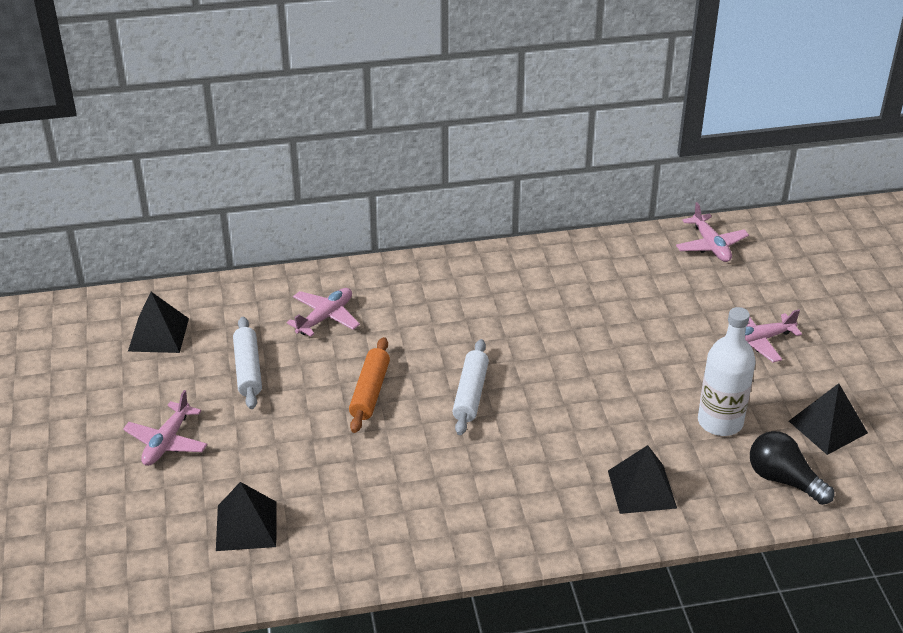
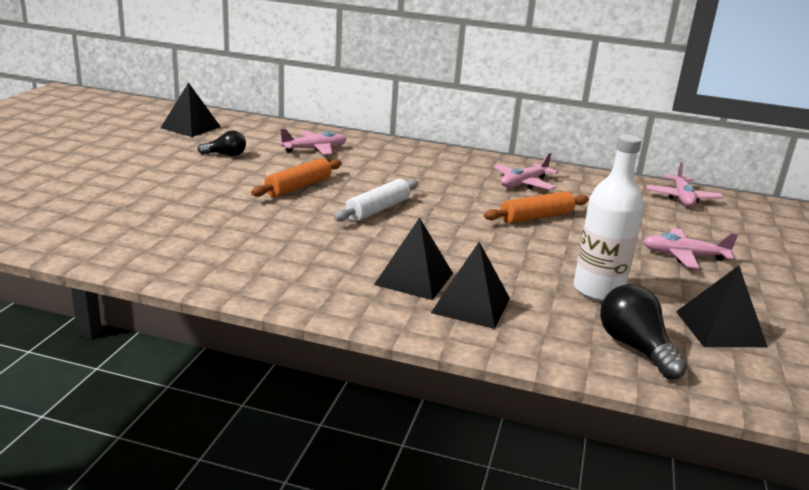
camera: 25 degrees right, 15 degrees down
(167, 442) = (119, 166): pink plane -> pink plane (524, 183)
(246, 526) = (105, 217): black pyramid -> black pyramid (414, 279)
(248, 370) = (225, 155): white rolling pin -> black light bulb
(610, 338) = (536, 217): none -> orange rolling pin

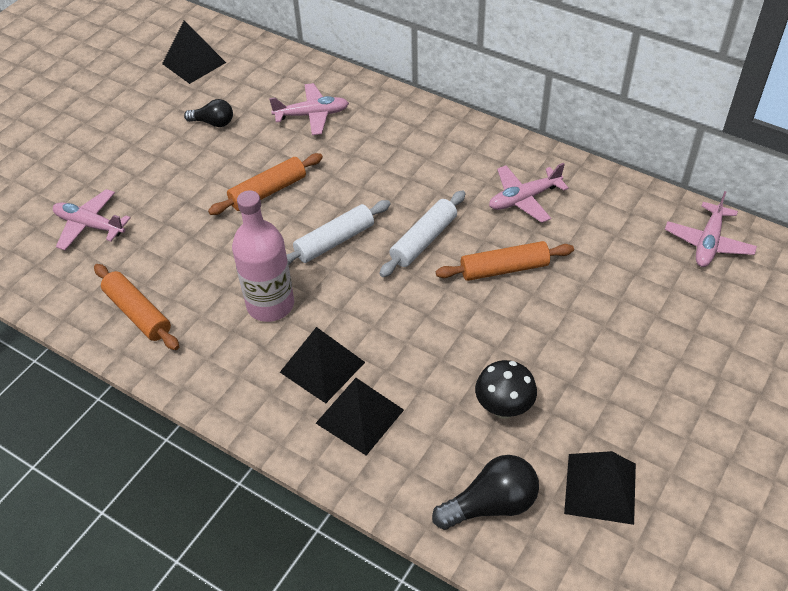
camera: 20 degrees right, 25 degrees up
(204, 259) = (138, 313): none -> orange rolling pin
(339, 246) = (270, 305): none -> pink bottle
(456, 206) = (423, 240): none -> white rolling pin
(598, 290) = (503, 408): white bottle -> black mushroom
(635, 348) = (491, 504): black light bulb -> black light bulb turned 75 degrees clockwise
(684, 256) = (638, 358): pink plane -> pink plane (90, 225)

